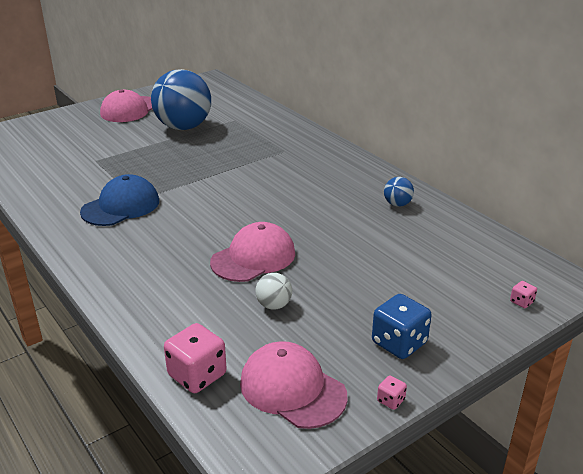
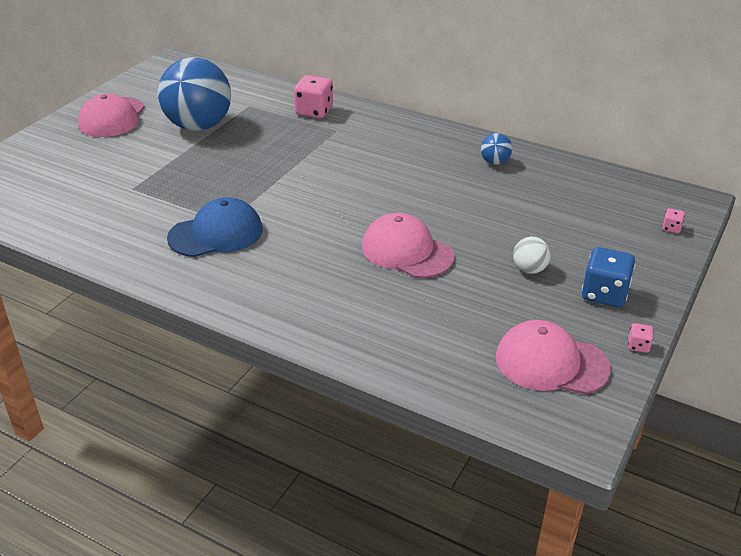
camera: 25 degrees left, 5 degrees up
(121, 206) = (216, 234): blue cap -> blue cap turned 45 degrees clockwise
(197, 375) = (457, 379): pink dice -> pink dice (314, 111)
(253, 257) = (407, 251): pink cap -> pink cap turned 75 degrees counterclockwise
(274, 305) = (468, 292): white ball -> white ball (529, 269)

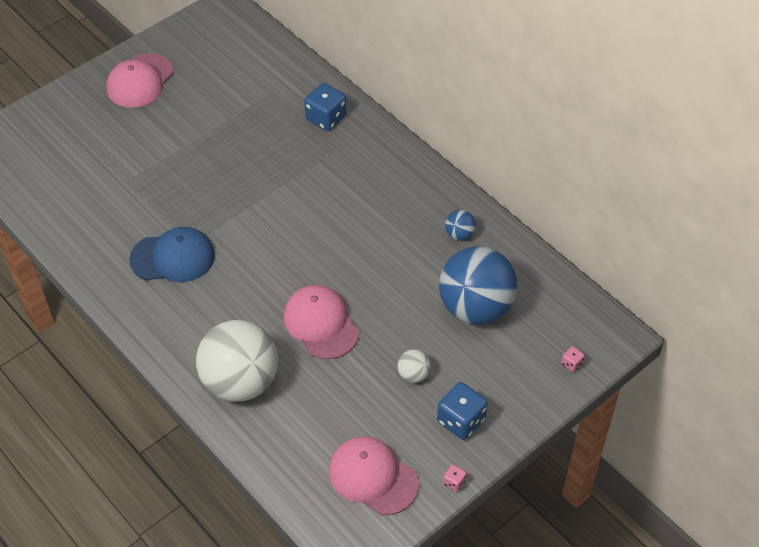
camera: 20 degrees right, 15 degrees up
(198, 126) = (212, 113): blue ball -> blue ball (475, 307)
(314, 111) = (326, 118): pink dice -> blue dice
(351, 317) = (240, 382): none -> white ball

